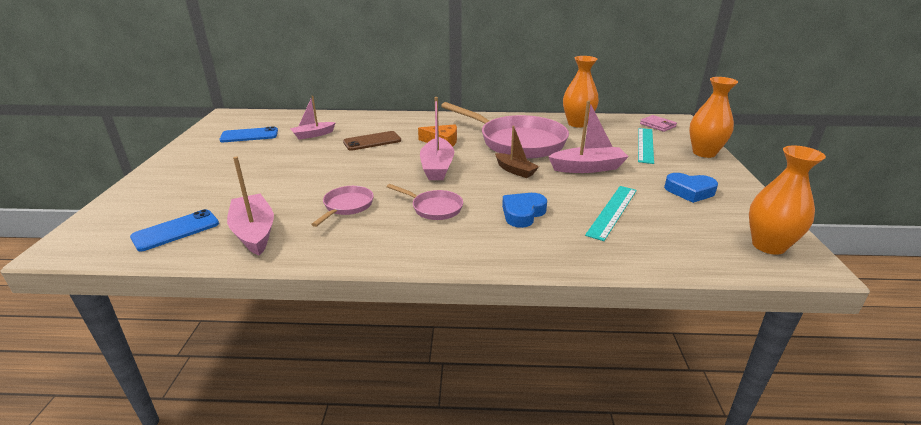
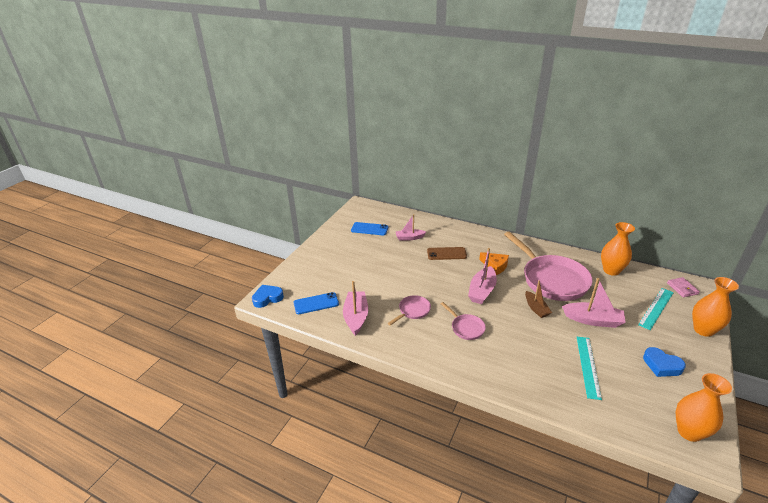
camera: 25 degrees right, 5 degrees up
(523, 213) = (522, 349): blue heart -> blue heart (267, 298)
(612, 211) = (588, 366): turquoise ruler -> turquoise ruler turned 45 degrees counterclockwise

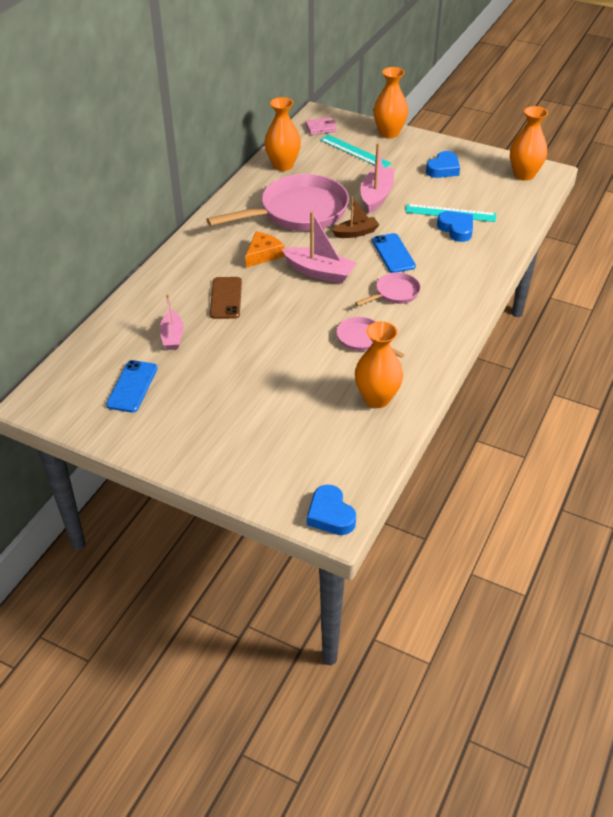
camera: 90 degrees left, 10 degrees up
(316, 303) = (345, 447): blue phone -> blue phone (393, 253)
(356, 317) = (377, 398): pink boat -> orange vase
(564, 369) = (456, 229): none -> blue heart

